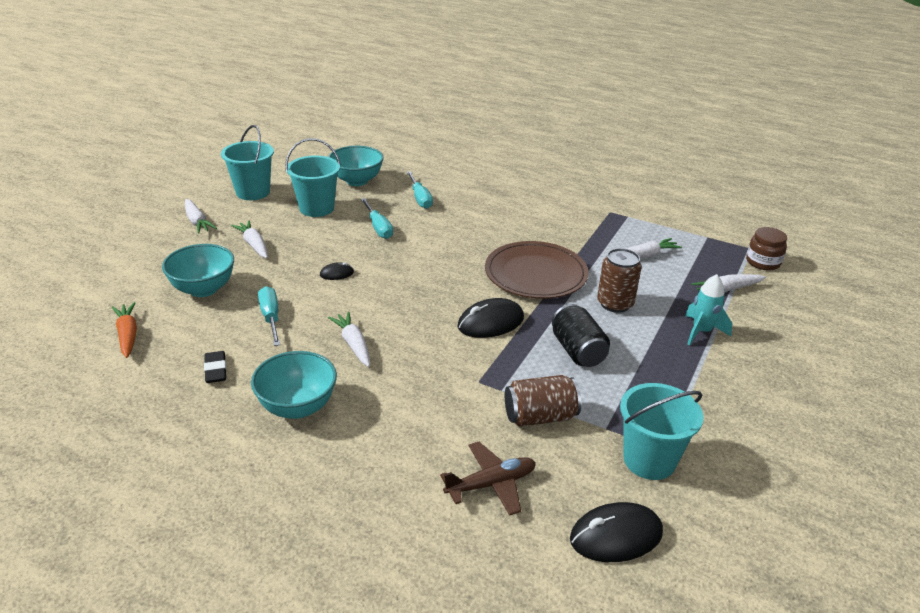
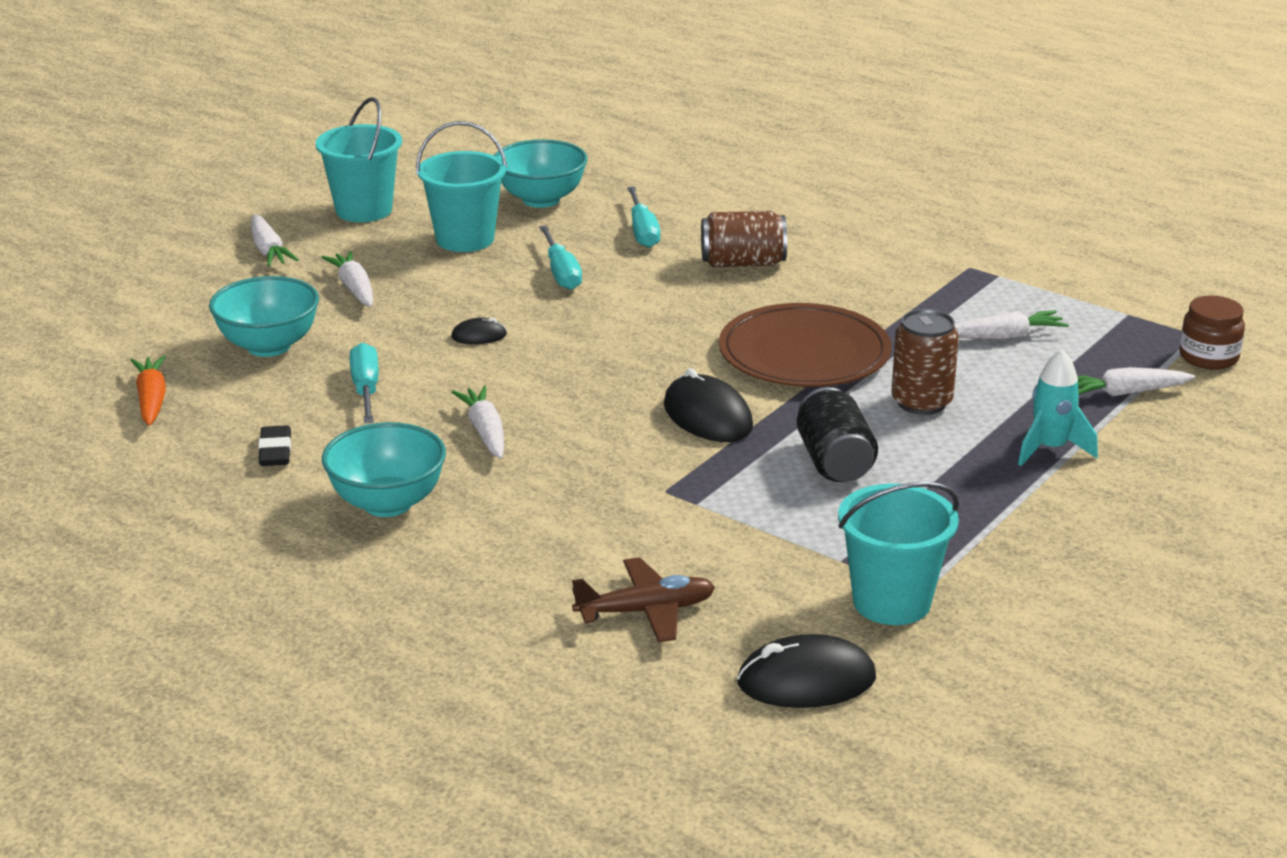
camera: 10 degrees right, 5 degrees down
(490, 322) = (707, 416): black mouse -> black mouse turned 75 degrees clockwise
(540, 417) = (745, 540): brown can -> brown can (742, 263)

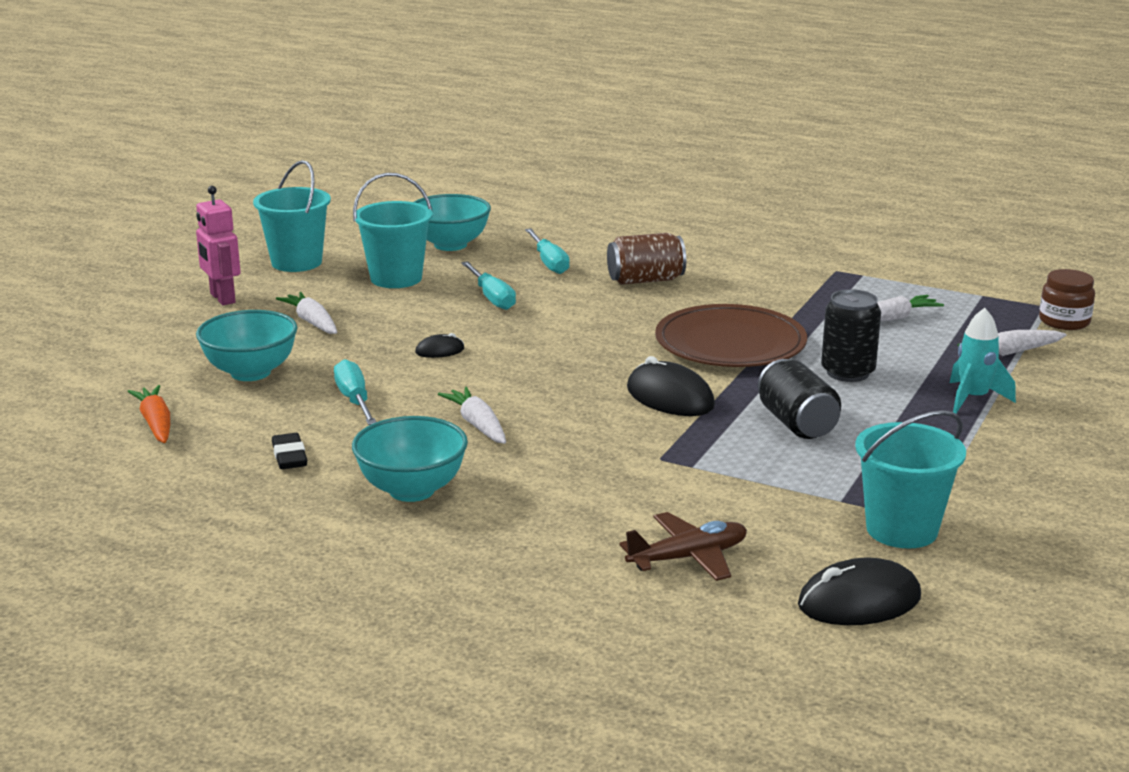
camera: 10 degrees left, 5 degrees down
(268, 250) = (222, 298): white carrot -> pink robot
(921, 402) = (848, 372): brown can -> black can

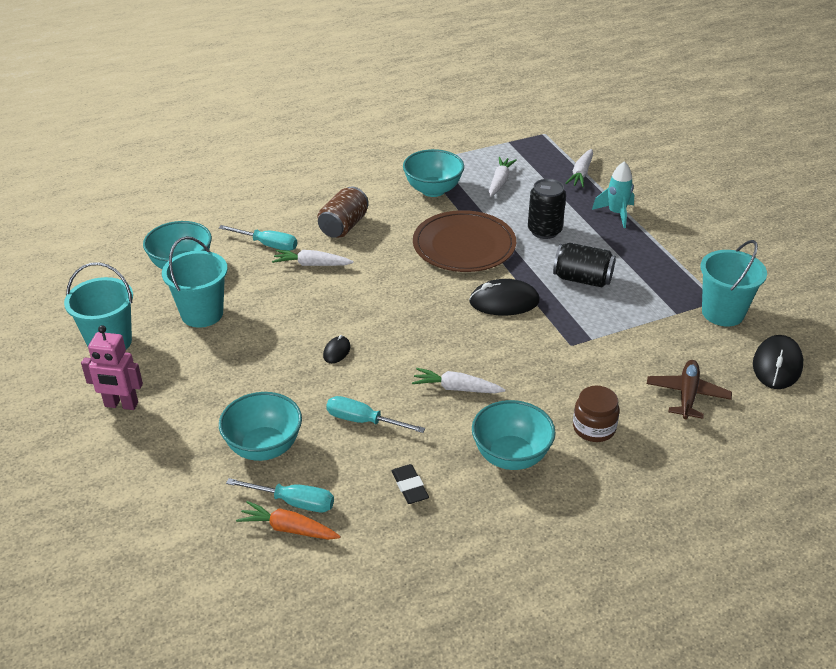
camera: 50 degrees left, 15 degrees up
(289, 456) = (410, 487): black eraser -> black eraser turned 45 degrees clockwise
(312, 322) = (220, 383): white carrot -> white carrot (312, 264)
(492, 298) = (288, 292): turquoise screwdriver -> turquoise screwdriver (294, 502)
(799, 294) = (433, 190): none -> turquoise bowl
(1064, 321) = (566, 140): brown jar -> brown jar (594, 428)

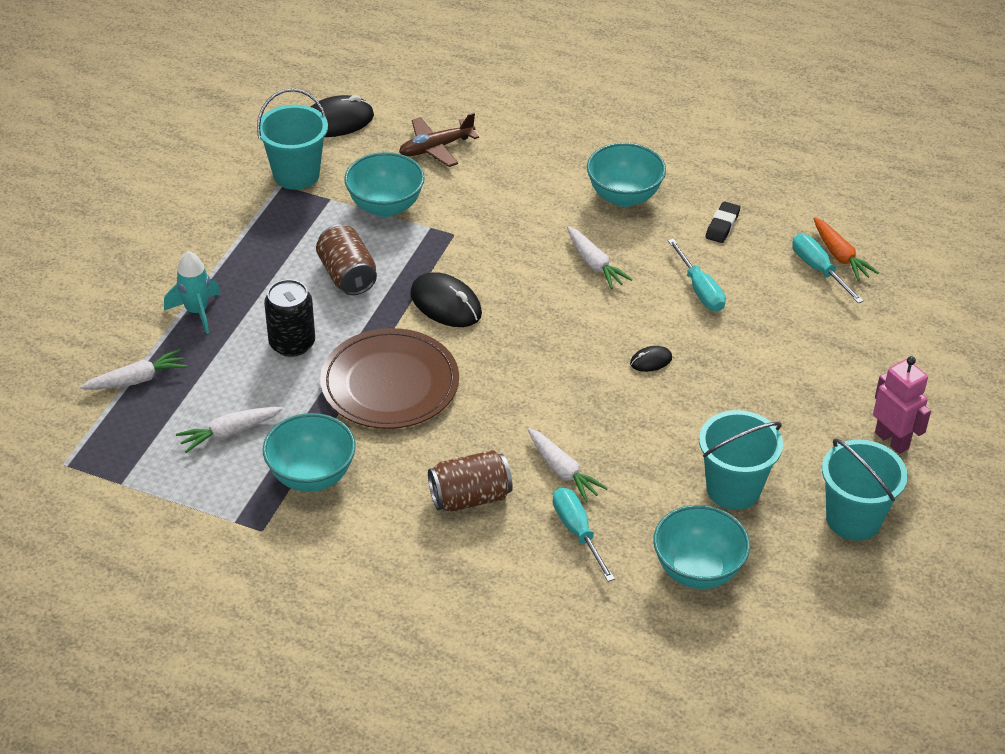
camera: 135 degrees left, 5 degrees up
(264, 447) = (801, 322): turquoise bowl -> turquoise bowl (385, 206)
(582, 279) = (347, 275): black can -> brown can
(594, 428) = (538, 174): brown jar -> none

